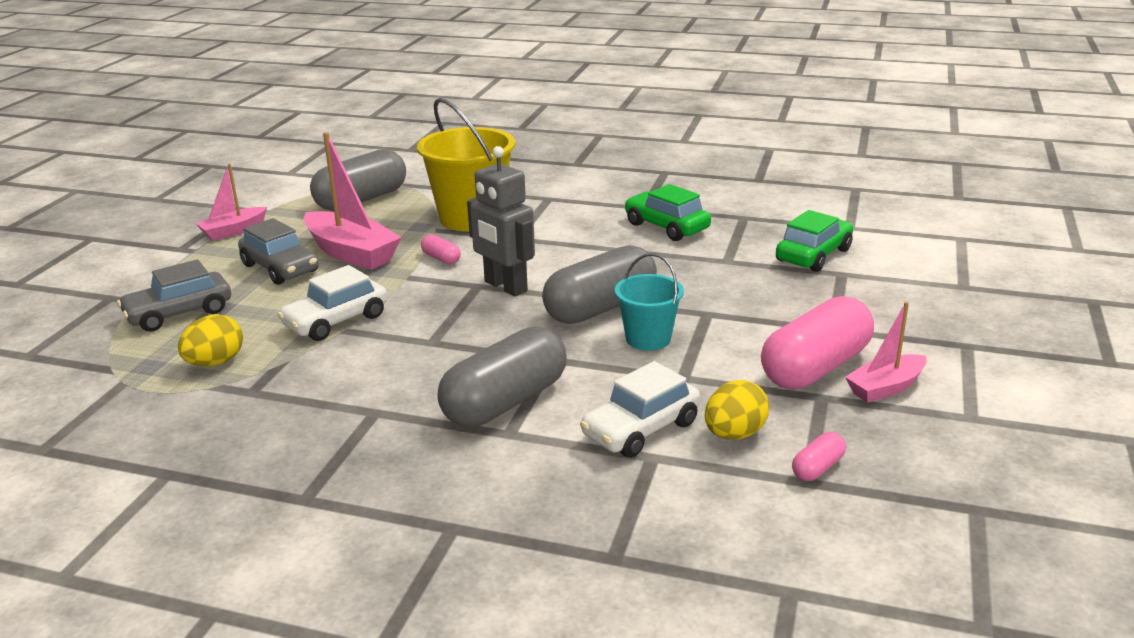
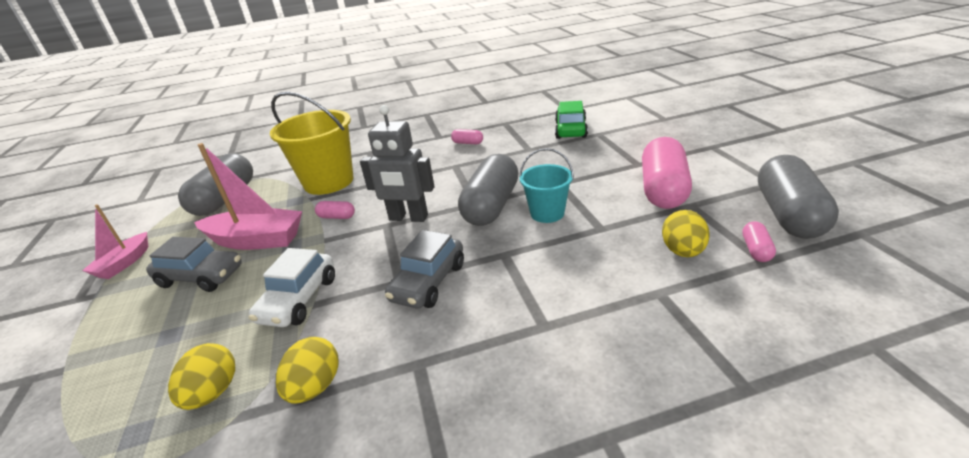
camera: 30 degrees left, 5 degrees up
(179, 313) = (128, 361): grey car -> grey car (428, 282)
(285, 392) = (315, 387): none -> yellow egg
(505, 402) = (511, 302): grey capsule -> grey capsule (788, 214)
(641, 429) = (626, 276): white car -> none
(666, 227) = (467, 143): green car -> pink capsule
(885, 388) = (713, 185): pink boat -> none

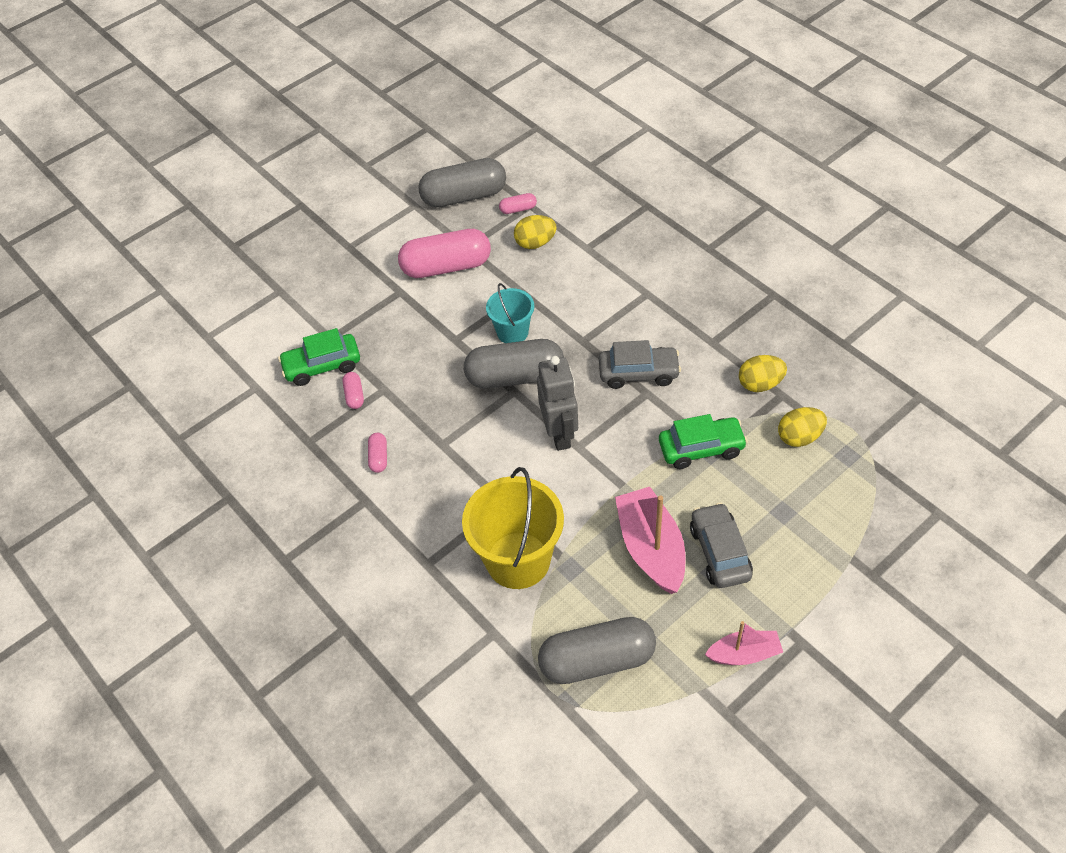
camera: 115 degrees left, 20 degrees up
(299, 299) = (701, 448): white car -> green car
(337, 217) = (583, 500): pink capsule -> pink capsule (354, 395)

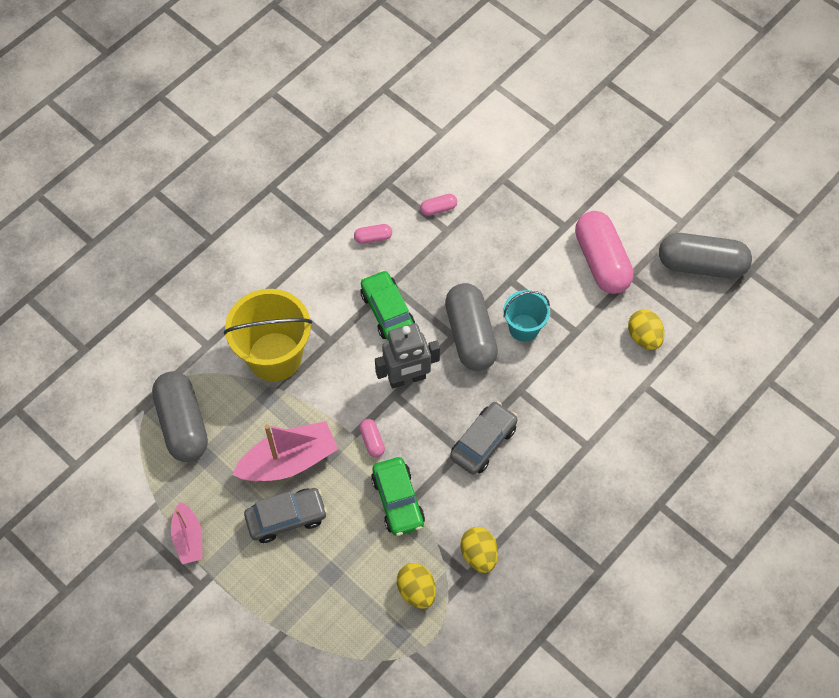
camera: 80 degrees right, 10 degrees up
(322, 366) = (469, 178): green car -> green car (387, 311)
(464, 196) = (701, 265): grey capsule -> grey capsule turned 60 degrees counterclockwise
(518, 209) = (690, 316): pink capsule -> pink capsule (372, 441)
(638, 373) = (483, 442): grey car -> grey car turned 135 degrees counterclockwise

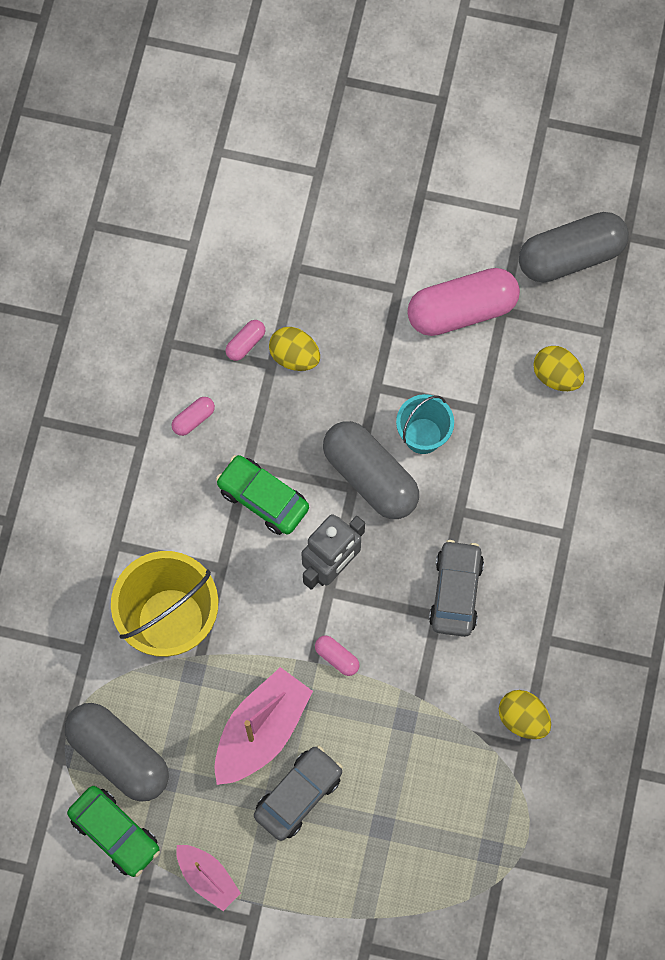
camera: 30 degrees left, 10 degrees up
(398, 501) = (404, 708): green car -> green car (115, 833)
(416, 590) = (481, 793): yellow egg -> yellow egg (294, 356)
(601, 261) = (462, 310): pink capsule -> pink capsule turned 60 degrees counterclockwise

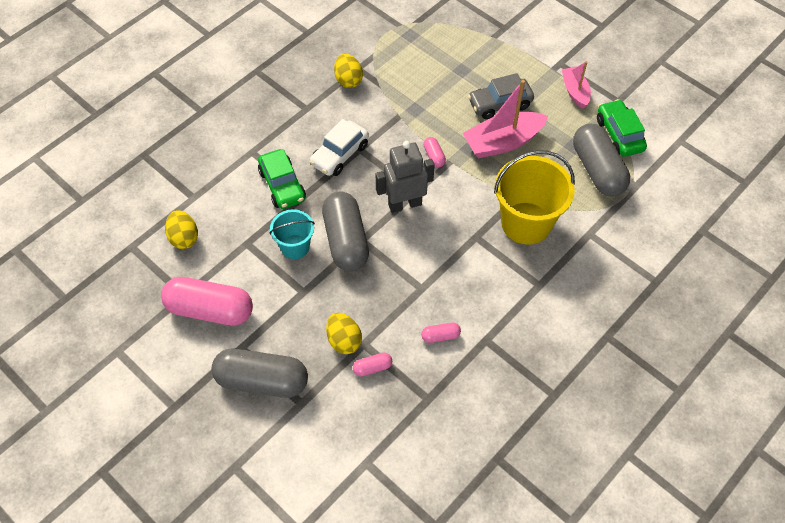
camera: 150 degrees left, 15 degrees down
(263, 498) = (424, 263): green car -> green car (282, 185)
(455, 592) = (339, 154): grey car -> white car
(571, 256) = (111, 305): grey capsule -> grey capsule (262, 381)

